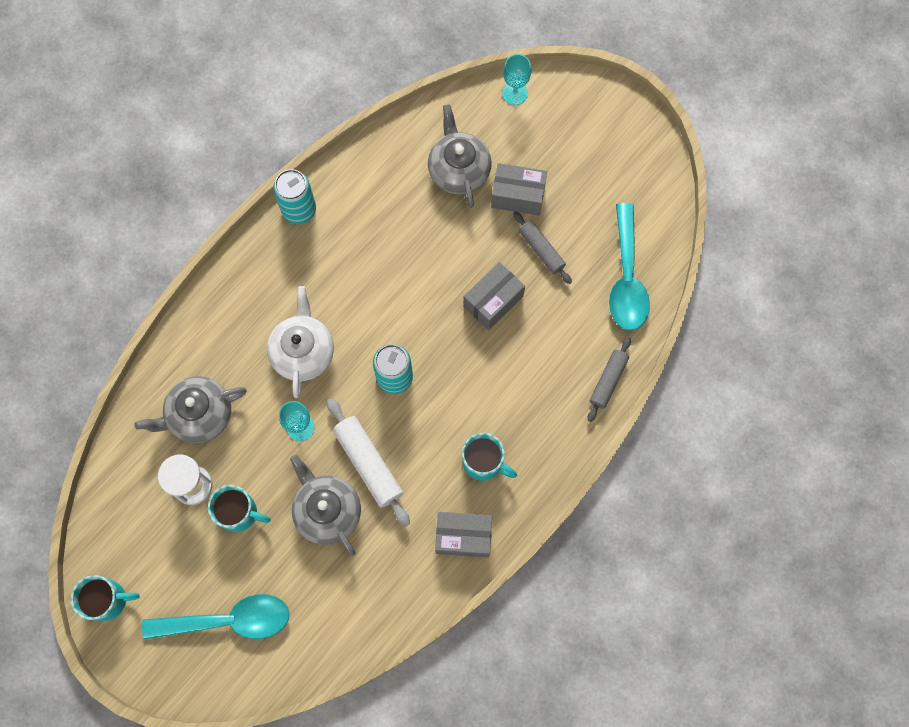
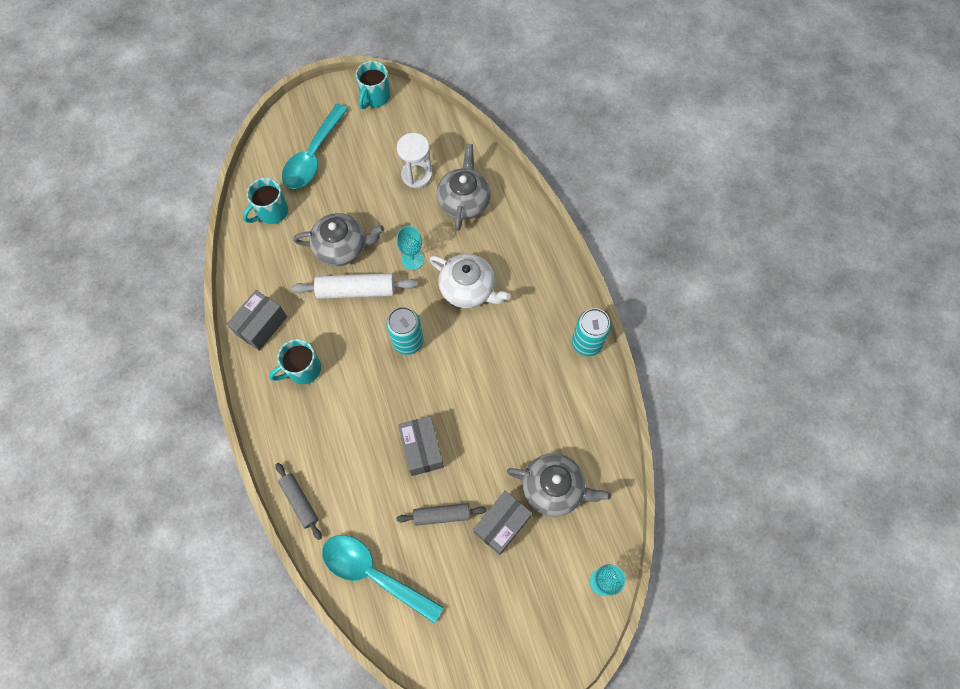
camera: 120 degrees right, 5 degrees down
(239, 513) = (378, 194): turquoise mug -> turquoise mug (271, 212)

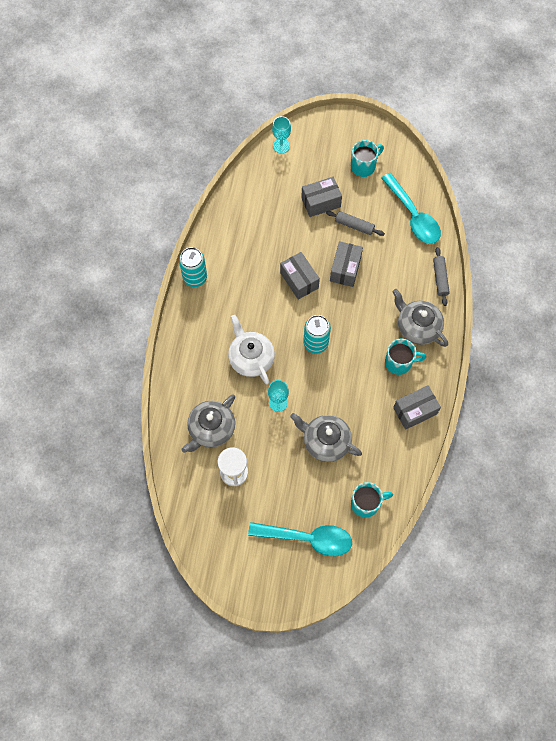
camera: 150 degrees left, 0 degrees up
(313, 156) = (308, 538): turquoise spoon -> turquoise spoon turned 45 degrees clockwise
(356, 290) = (332, 400): white rolling pin -> none
(375, 97) = (225, 569): turquoise mug -> turquoise mug (363, 166)
(468, 404) = (299, 280): none -> grey box
(554, 488) = (276, 205): grey teapot -> grey teapot (417, 327)

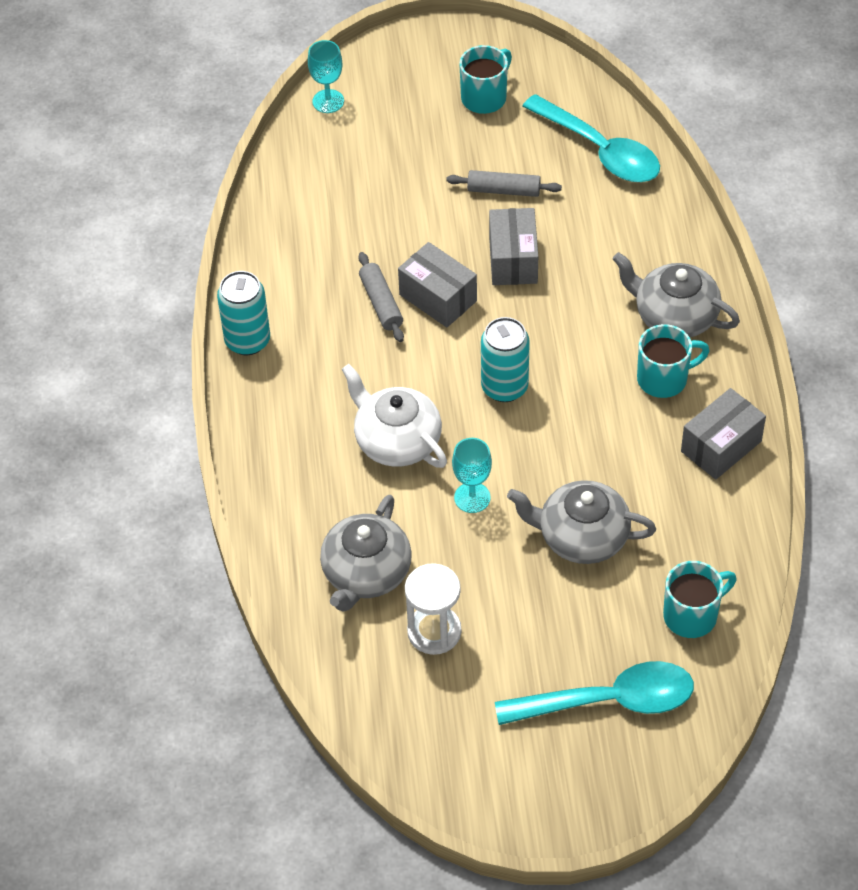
camera: 15 degrees left, 15 degrees down
(321, 202) = (430, 169): grey box -> none
(440, 278) = (684, 233): grey rolling pin -> grey rolling pin (381, 303)

